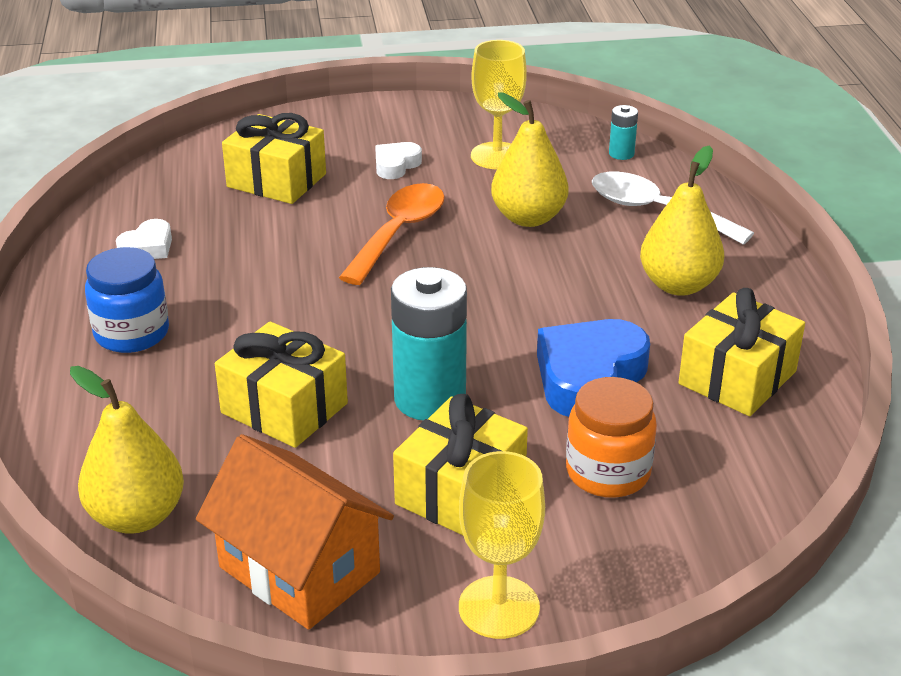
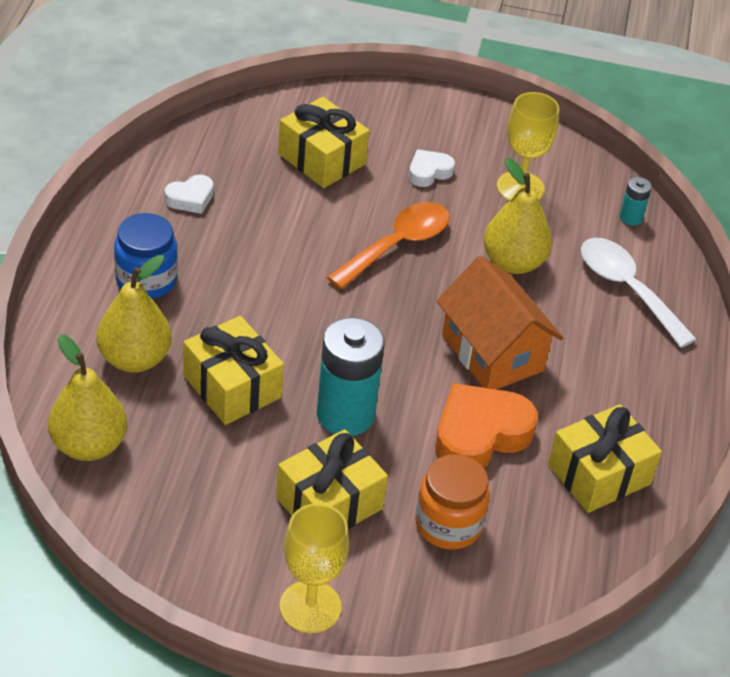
camera: 15 degrees right, 10 degrees up
(299, 570) = (184, 528): orange house -> orange house (492, 353)
(588, 377) = (479, 435): blue heart -> orange heart
(678, 285) = (602, 370): yellow pear -> yellow pear (134, 359)

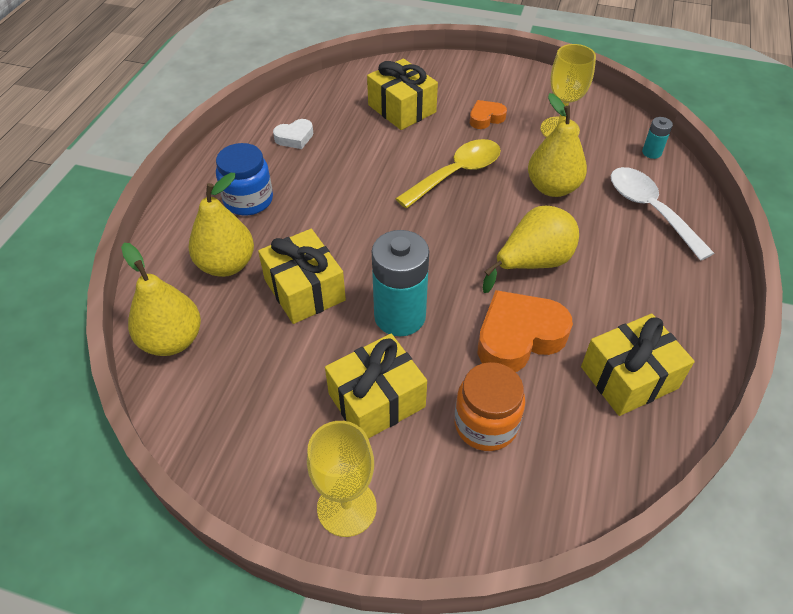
camera: 10 degrees right, 5 degrees up
(397, 245) = (456, 174): orange spoon -> yellow spoon
(429, 172) = (486, 118): white heart -> orange heart
(492, 353) = (532, 263): orange house -> yellow pear

